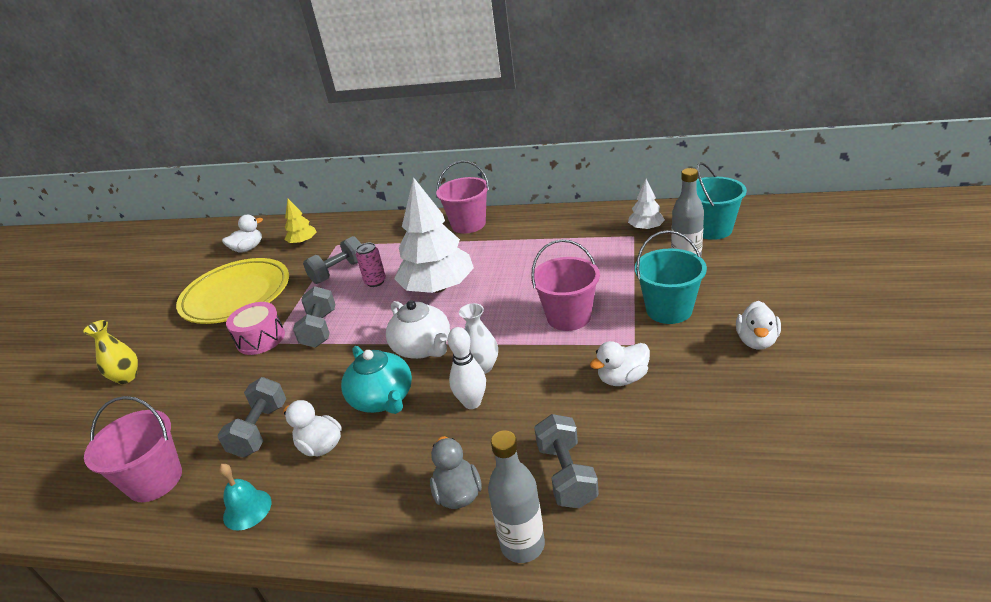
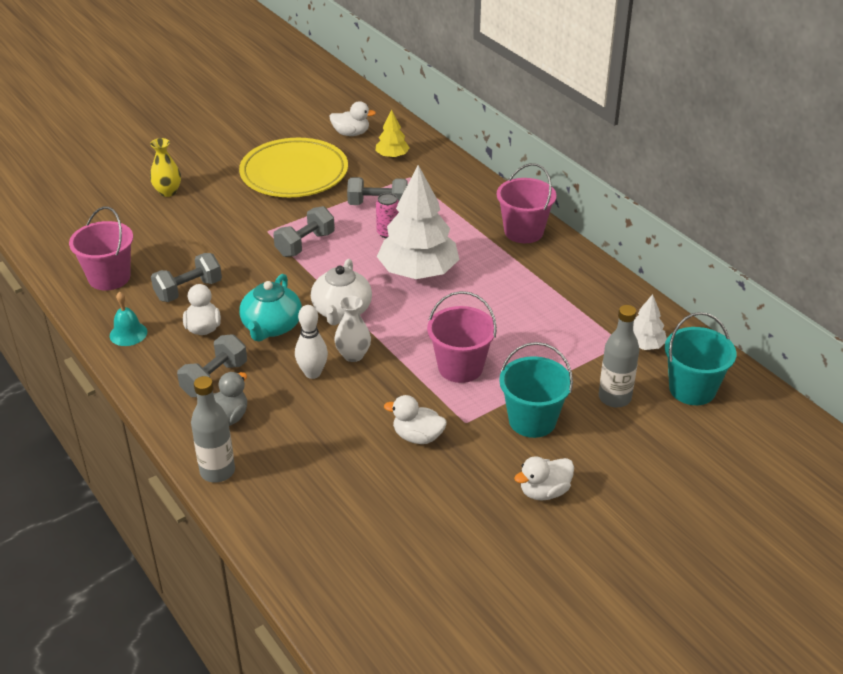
camera: 40 degrees right, 5 degrees up
(260, 339) = (265, 223): pink drum -> none
(566, 474) = (293, 459): grey dumbbell -> grey dumbbell (214, 379)

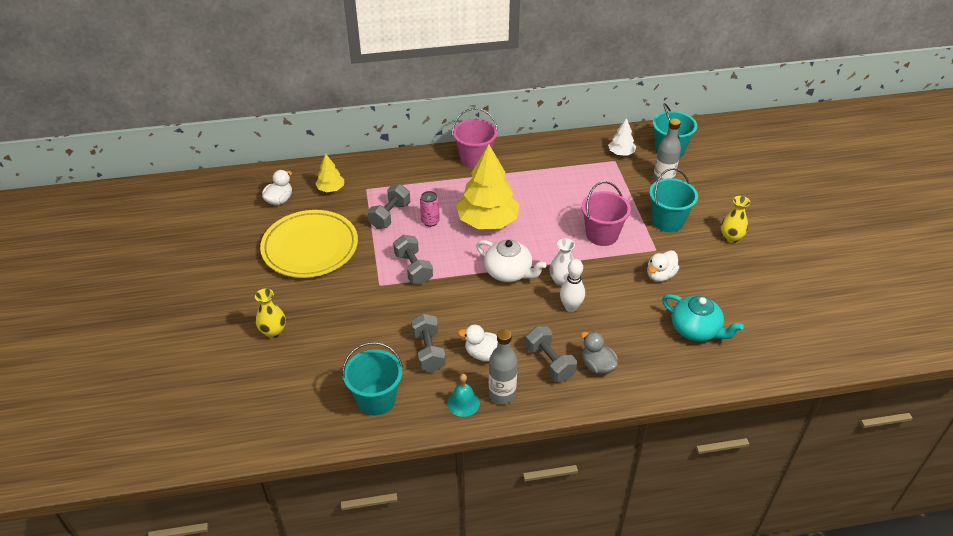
camera: 65 degrees left, 5 degrees up
(109, 277) = (376, 399): pink bucket -> turquoise bucket
(217, 471) = (652, 385): grey bottle -> grey bottle (502, 394)
(271, 327) = (505, 315): turquoise teapot -> turquoise teapot (696, 330)
(418, 272) = (487, 221): white tree -> yellow tree
(544, 491) = (731, 238): white duck -> yellow vase

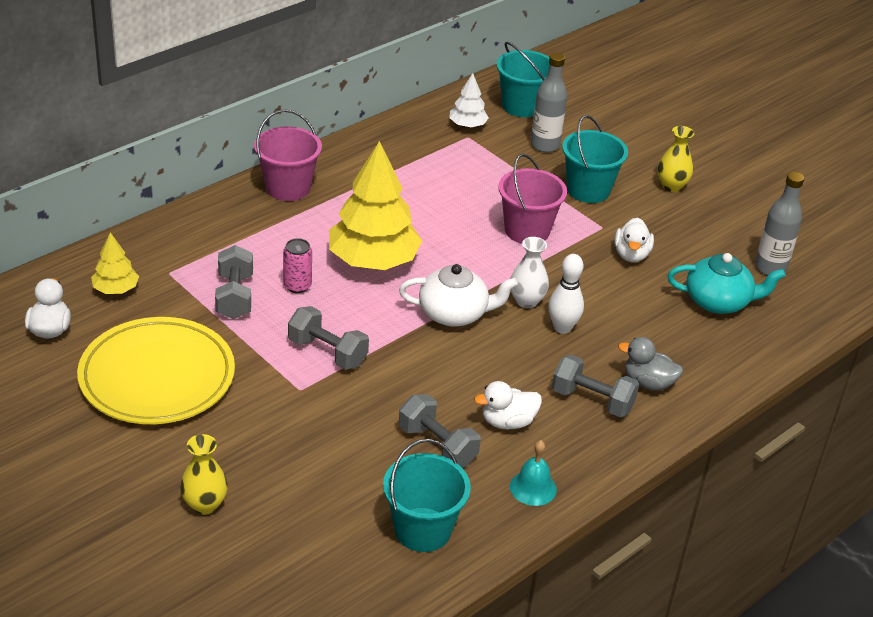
camera: 35 degrees left, 5 degrees down
(502, 394) = (569, 459): grey bottle -> grey bottle (770, 268)

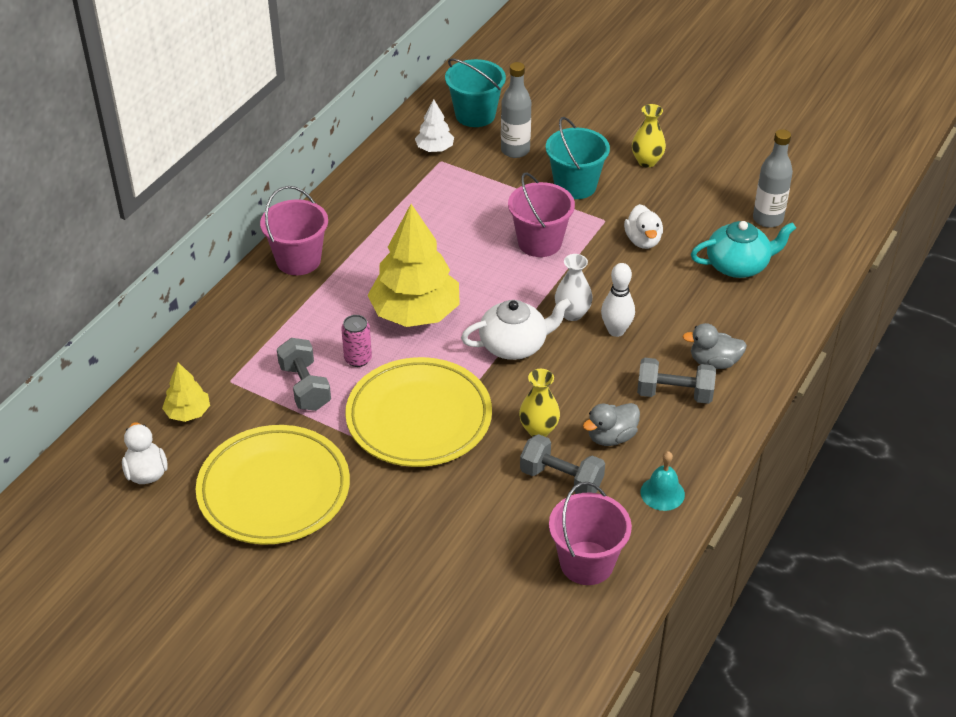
camera: 15 degrees left, 5 degrees up
(205, 505) = (382, 601): yellow vase -> yellow vase (538, 429)
(327, 352) = (419, 418): grey dumbbell -> yellow plate
(422, 530) = (586, 563): turquoise bucket -> pink bucket
(507, 422) = (611, 437): white duck -> grey duck

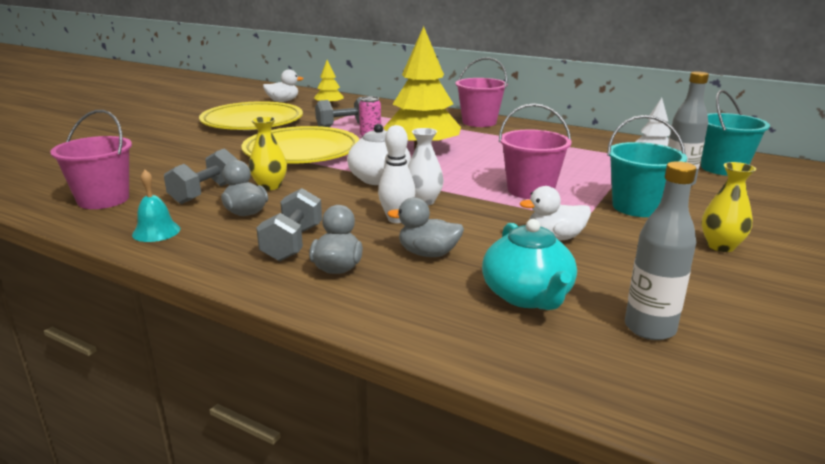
camera: 90 degrees right, 20 degrees down
(681, 312) = (428, 253): none -> grey duck

